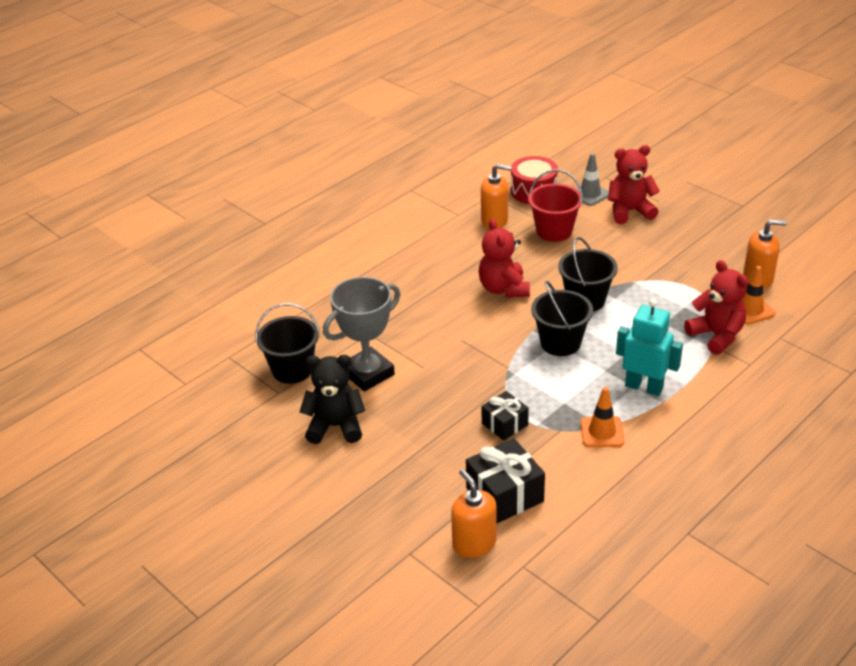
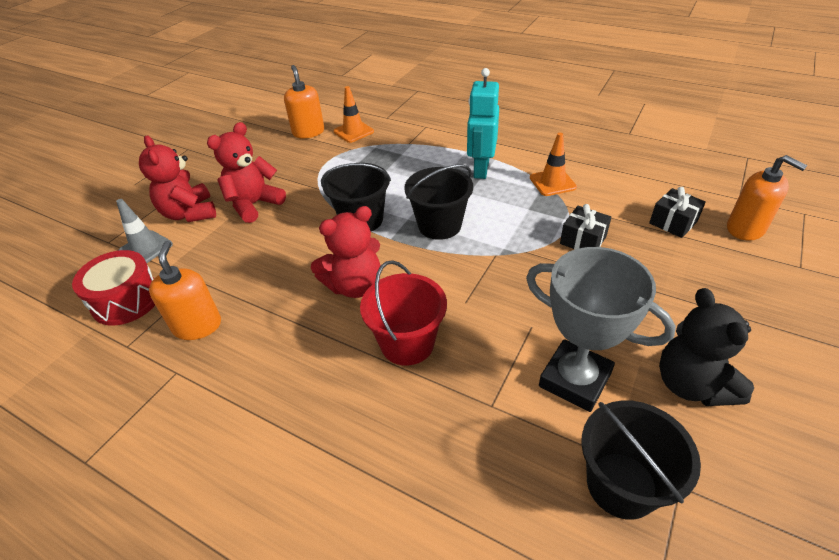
camera: 105 degrees left, 5 degrees up
(474, 543) = (745, 229): orange soap dispenser -> orange soap dispenser turned 90 degrees counterclockwise
(504, 494) = (673, 222): black gift -> black gift, size x0.62
(554, 231) = (227, 265): red bucket -> red bucket (407, 343)
(716, 336) = (395, 143): red teddy bear -> red teddy bear (254, 204)

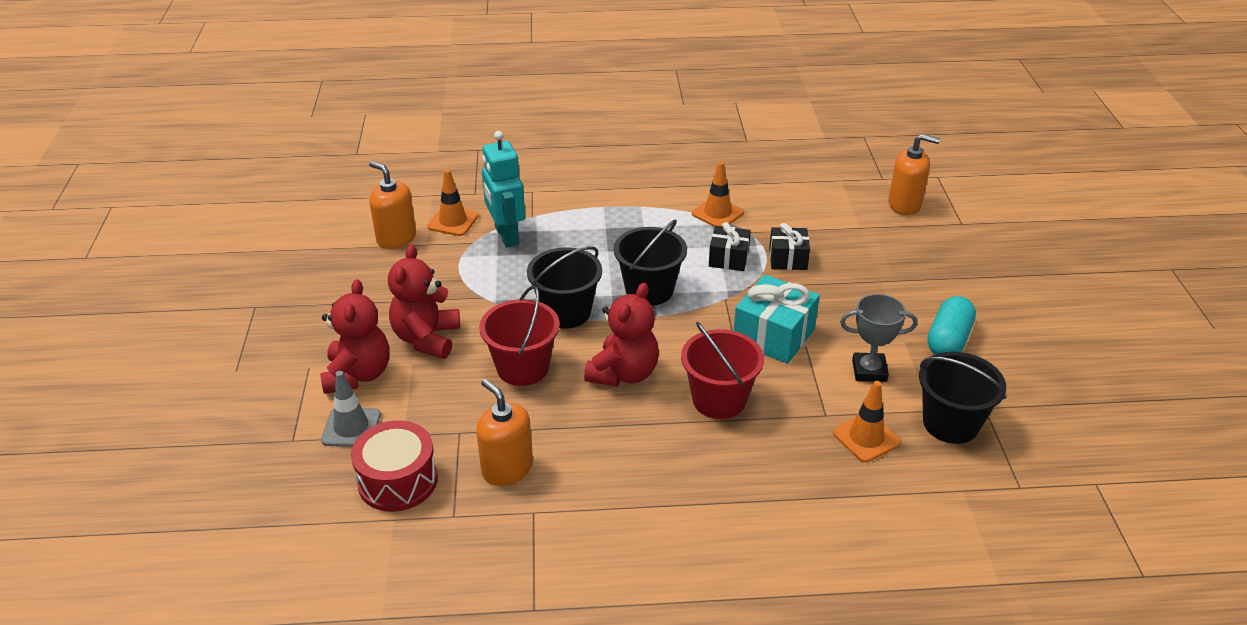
camera: 35 degrees left, 5 degrees down
(189, 213) = (358, 375): red teddy bear -> red teddy bear turned 120 degrees counterclockwise
(290, 250) = (522, 368): none -> red bucket
(480, 169) = (637, 221): turquoise robot -> turquoise robot (506, 236)
(509, 304) = (773, 335): none -> turquoise gift
(511, 452) = (866, 438): none -> orange traffic cone
(575, 379) = (869, 371): grey trophy -> grey trophy, size x0.64
(673, 222) = (847, 218): black gift -> black gift (728, 258)
(691, 385) = (948, 340): black teddy bear -> turquoise capsule

